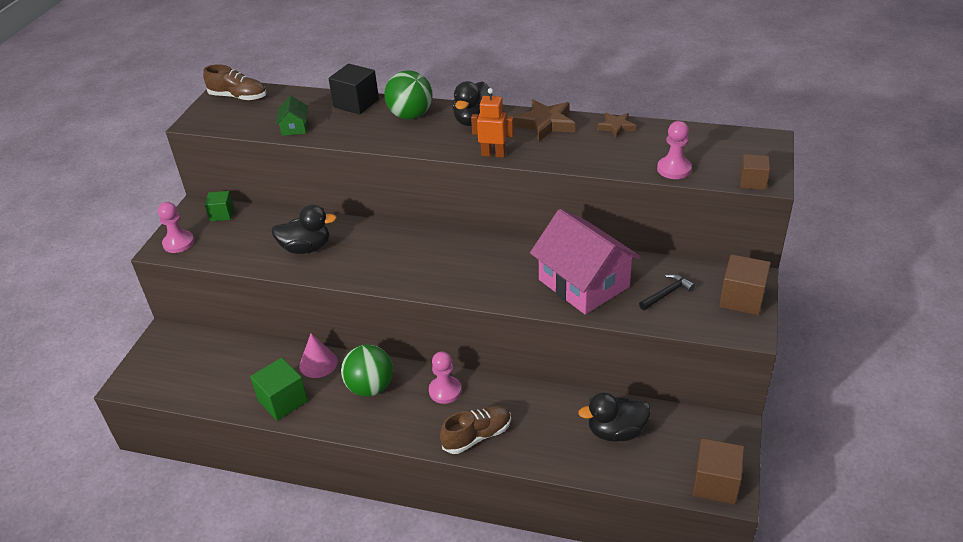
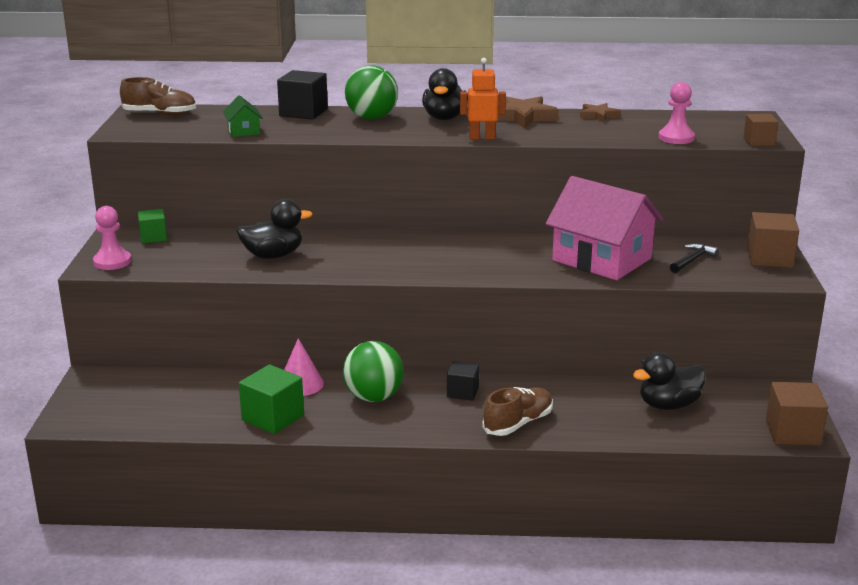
camera: 15 degrees left, 15 degrees down
(445, 391) = (462, 392): pink pawn -> black cube

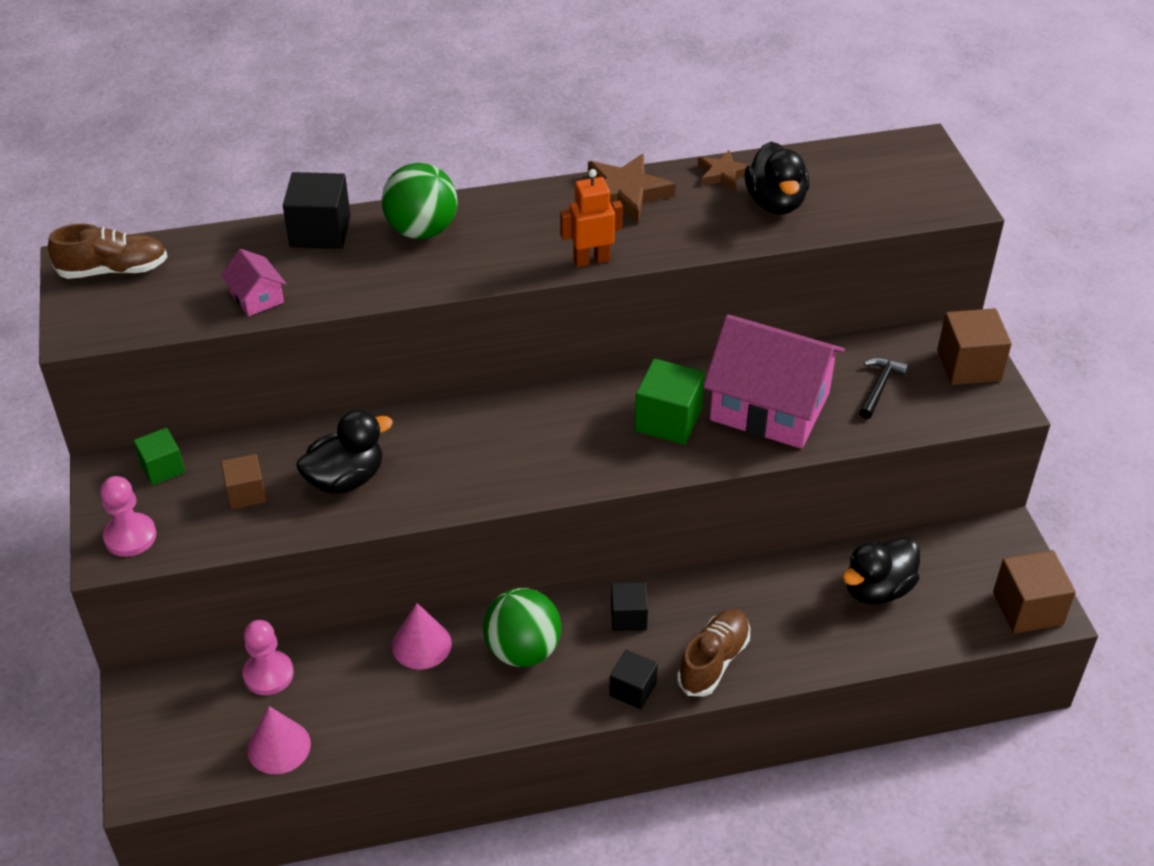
camera: 15 degrees left, 20 degrees up
(169, 418) = (279, 747): none -> pink cone
(244, 131) = (257, 297): green house -> pink house
(273, 418) = (411, 717): green cube -> green cube (668, 420)
(444, 118) = (522, 214): black duck -> black duck (775, 202)
(447, 429) = (632, 689): none -> black cube
(676, 138) = (840, 218): pink pawn -> pink pawn (268, 674)
(759, 142) = (944, 210): brown cube -> brown cube (246, 493)

